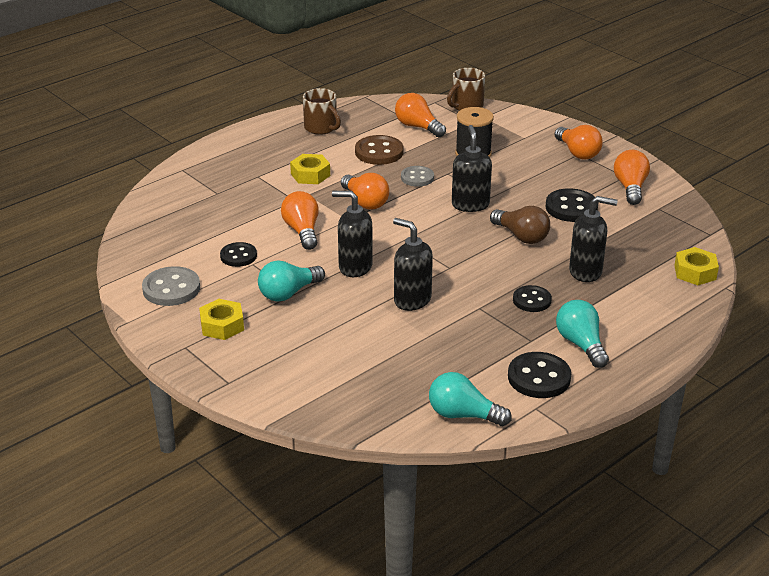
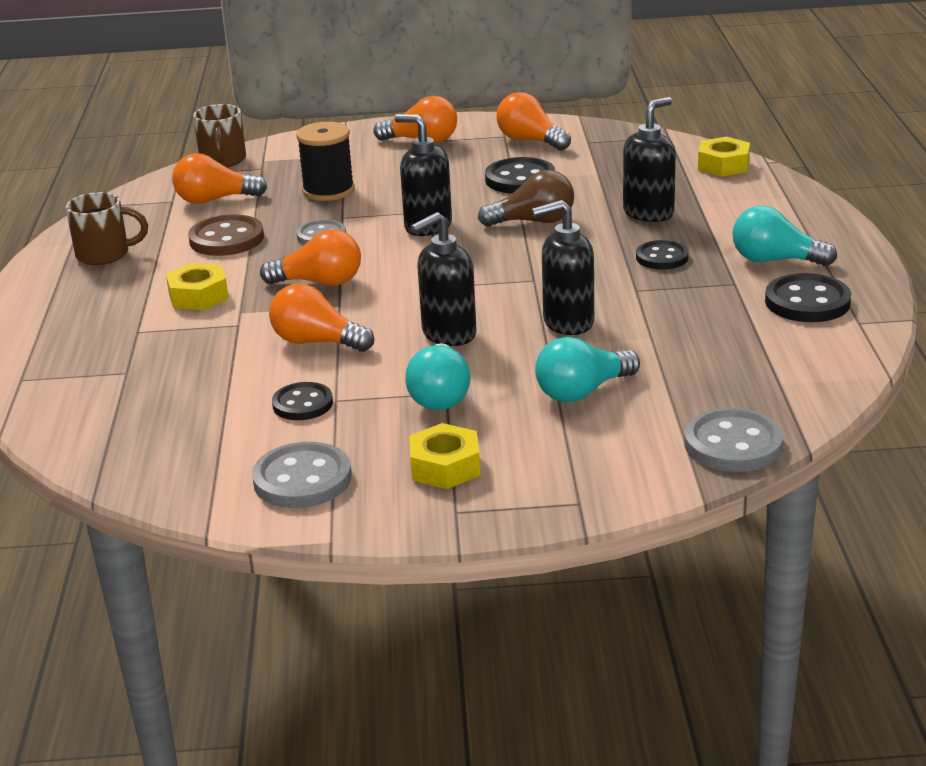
camera: 50 degrees left, 5 degrees down
(336, 412) = (733, 444): none -> grey button
(463, 415) = (827, 367): turquoise light bulb -> turquoise light bulb (582, 391)

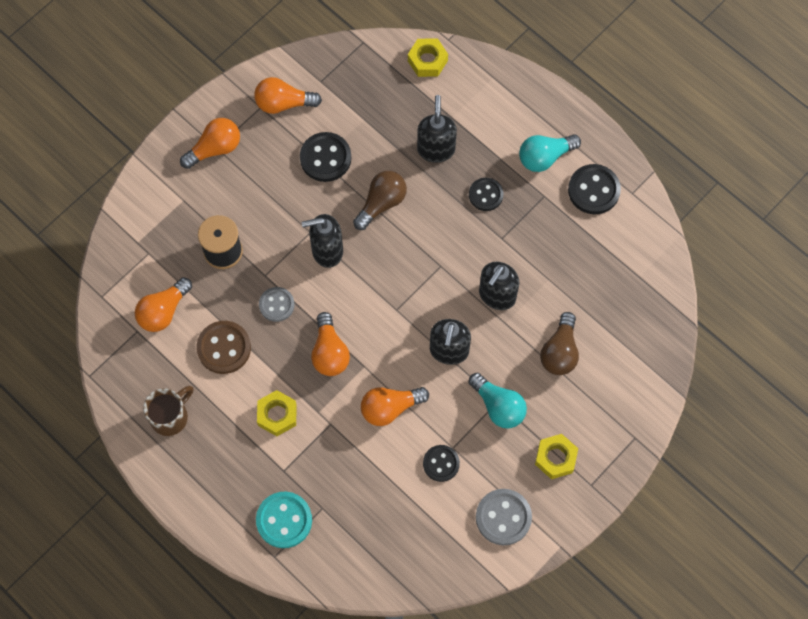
camera: 45 degrees left, 40 degrees up
(76, 361) = (284, 520): none -> turquoise button
(223, 161) = (111, 261): brown mug -> none
(320, 282) = (329, 352): orange light bulb -> orange light bulb turned 120 degrees clockwise
(582, 391) = (559, 352): turquoise light bulb -> brown light bulb
(733, 444) = (660, 344): grey button -> none

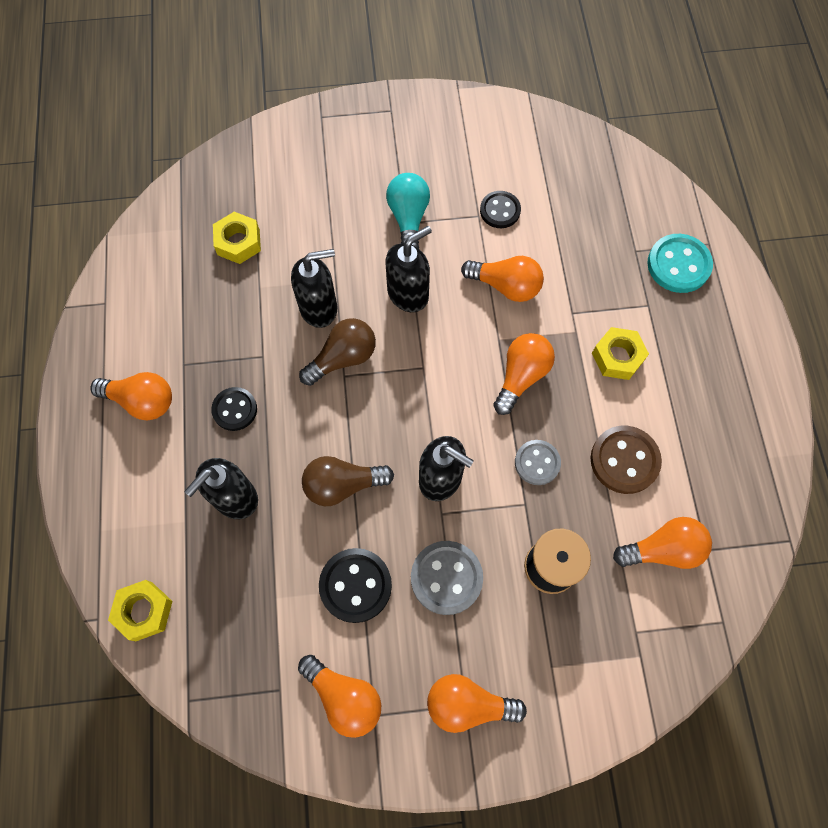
camera: 140 degrees left, 0 degrees up
(170, 416) = (727, 433): brown mug -> none
(503, 517) = (484, 137): grey button -> grey button (446, 578)
(545, 157) = (142, 401): turquoise light bulb -> orange light bulb
(555, 458) = (399, 147): yellow nut -> yellow nut (238, 242)
(559, 352) = (313, 221): brown light bulb -> brown light bulb (343, 358)
(593, 190) = (134, 333): black button -> none

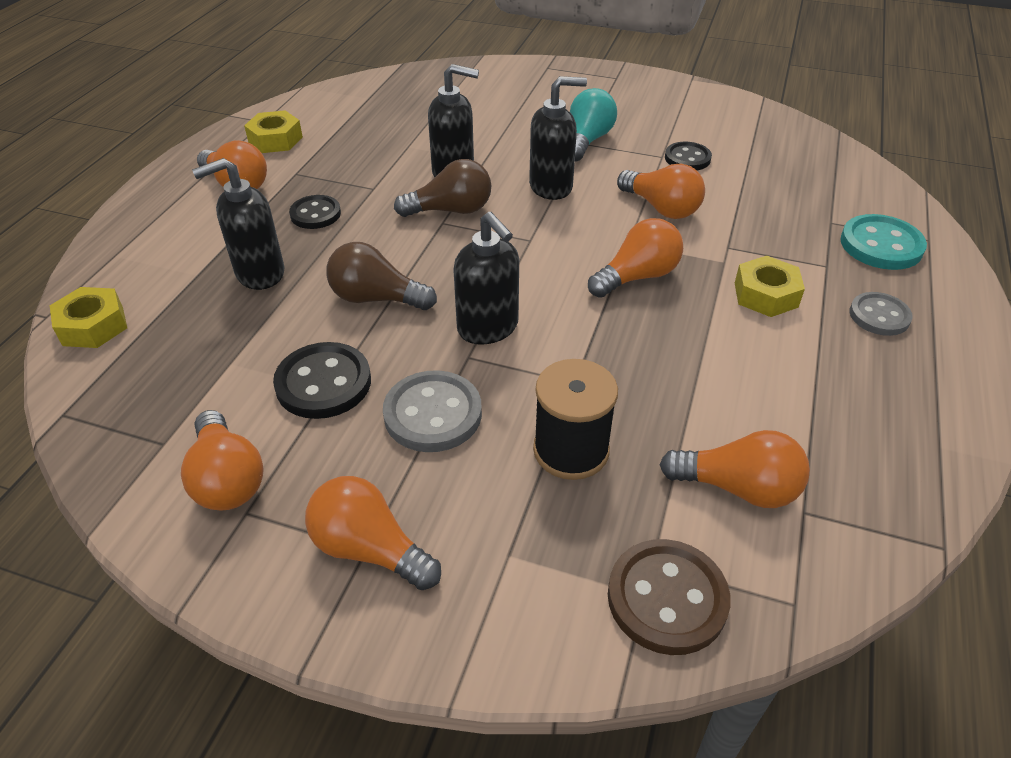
camera: 25 degrees right, 25 degrees down
(238, 242) = (412, 116): yellow nut -> yellow nut (275, 140)
(537, 463) = (612, 351): grey button -> grey button (879, 316)
(624, 460) = (728, 384): brown button -> brown button (667, 598)

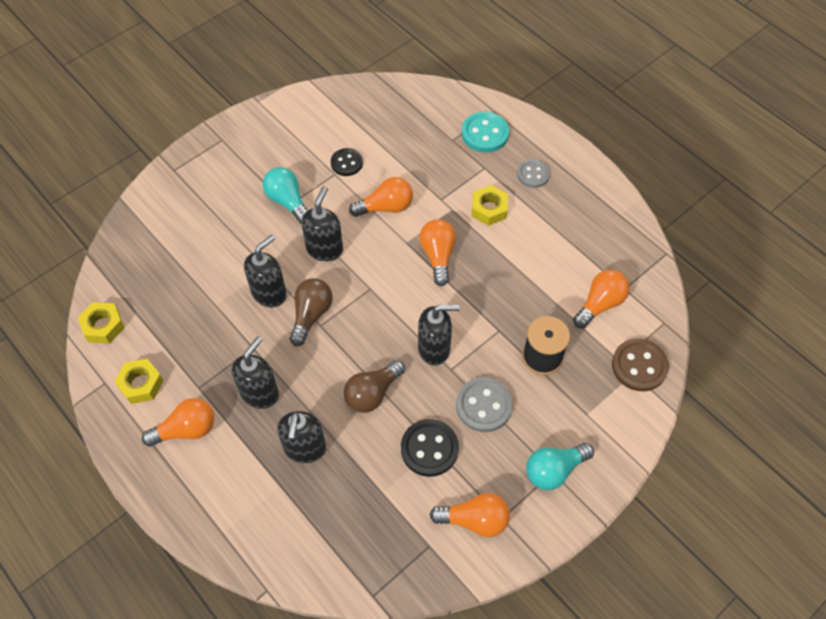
camera: 60 degrees left, 15 degrees up
(93, 326) = (297, 562): yellow nut -> yellow nut (103, 326)
(315, 214) = (260, 393): black button -> black soap dispenser
(369, 549) = (554, 470): orange light bulb -> turquoise light bulb

